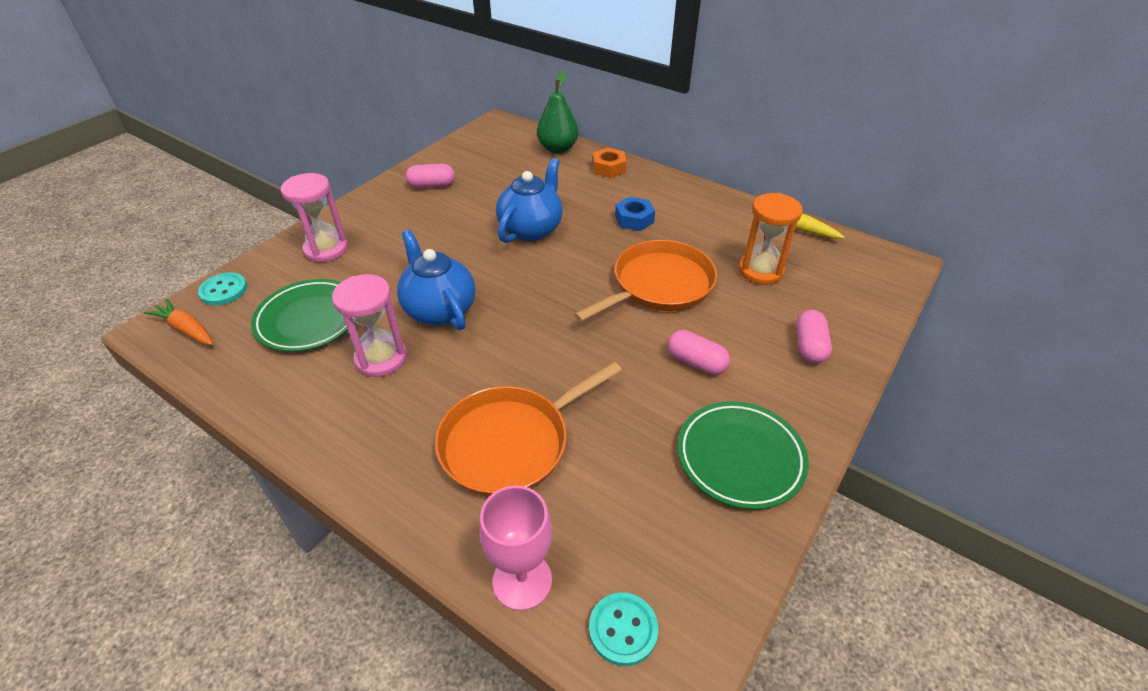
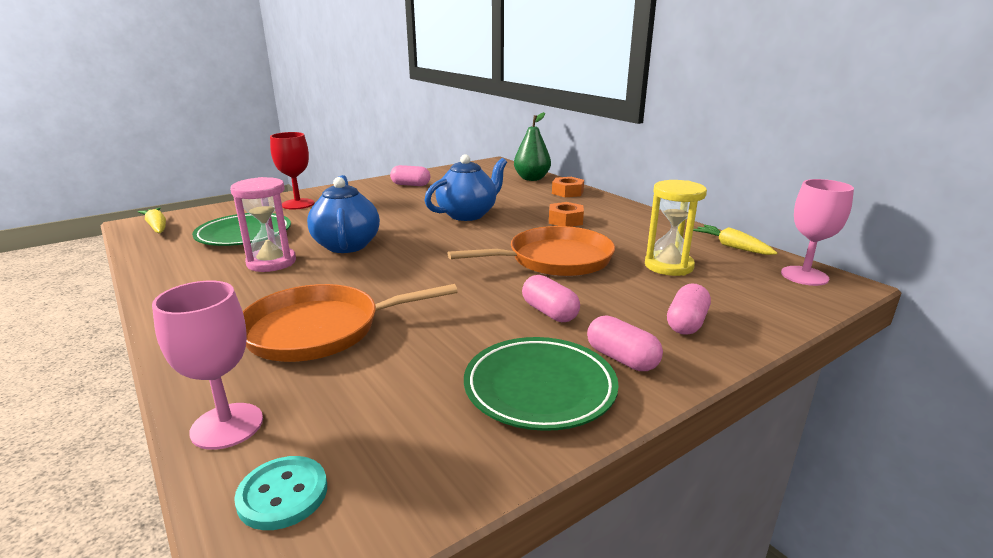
camera: 20 degrees right, 20 degrees down
(187, 329) = (157, 227): orange carrot -> yellow carrot
(223, 290) = (204, 213): turquoise button -> none
(326, 249) = (298, 204): pink hourglass -> red goblet
(634, 219) = (565, 220): blue nut -> orange nut
(760, 271) = (668, 266): orange hourglass -> yellow hourglass
(782, 404) = (622, 358): none -> pink capsule
(871, 259) = (804, 276): none -> pink goblet

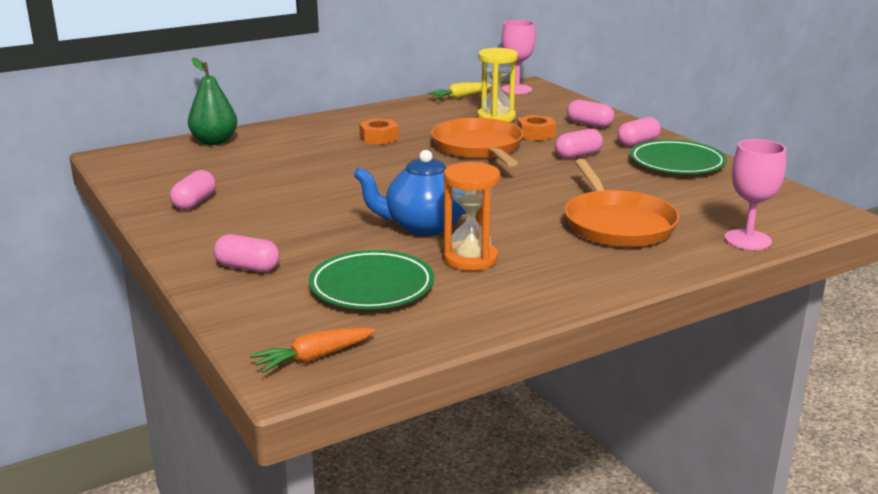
camera: 85 degrees left, 0 degrees up
(157, 227) = (313, 358): yellow carrot -> orange carrot
(271, 262) = (470, 259): pink hourglass -> orange hourglass
(283, 494) = (795, 218): turquoise button -> none
(298, 204) = (248, 267): red goblet -> pink capsule
(468, 214) = (342, 174): blue teapot -> none
(567, 192) = (283, 131): orange nut -> orange nut (536, 134)

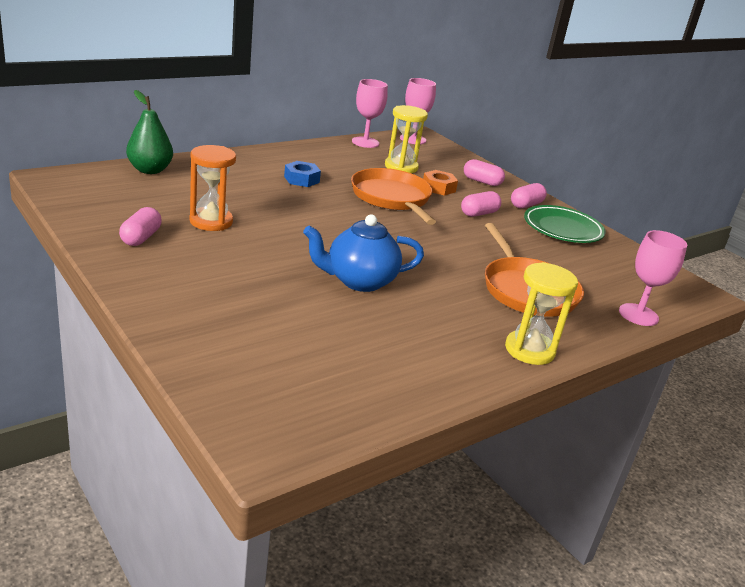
camera: 10 degrees left, 5 degrees up
(248, 267) = (204, 317): pink capsule -> none
(313, 358) = (284, 428): orange carrot -> none
(372, 287) = (324, 346): green plate -> none
(379, 138) = (301, 179): orange nut -> blue nut
(459, 97) = (365, 142): yellow carrot -> pink goblet
(470, 259) = (408, 320): orange hourglass -> orange hourglass (211, 221)
(605, 279) = (529, 350): none -> yellow hourglass

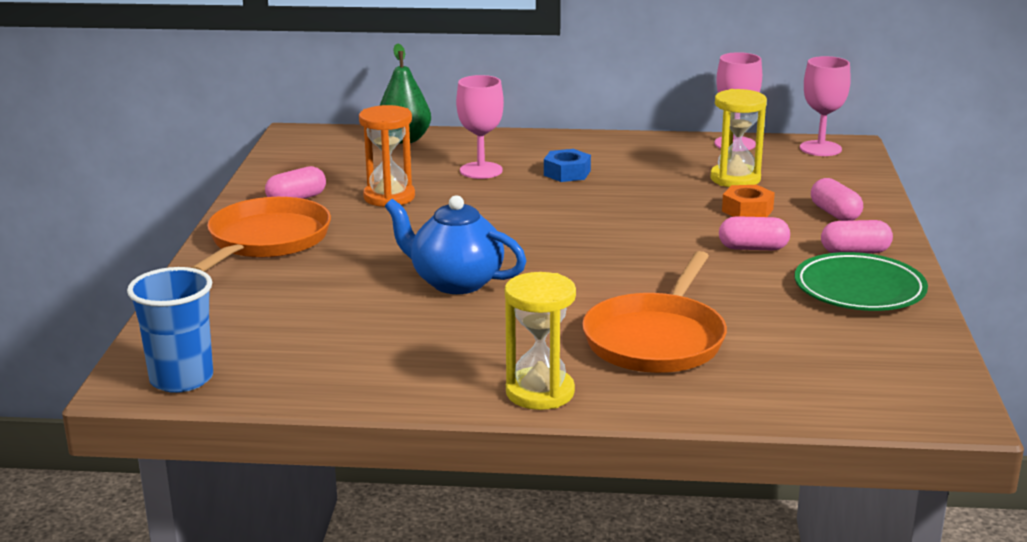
camera: 45 degrees right, 5 degrees down
(297, 431) = (181, 379): none -> blue cup
(392, 198) = (654, 210): orange pan -> orange pan (266, 240)
(638, 315) = (777, 404): pink goblet -> pink goblet (481, 170)

